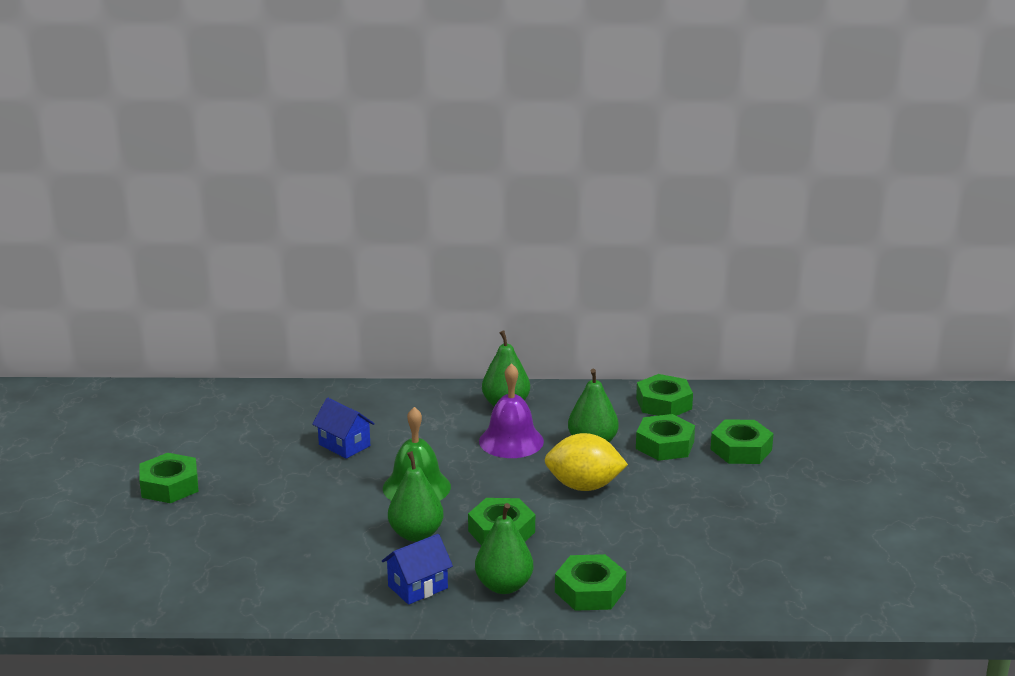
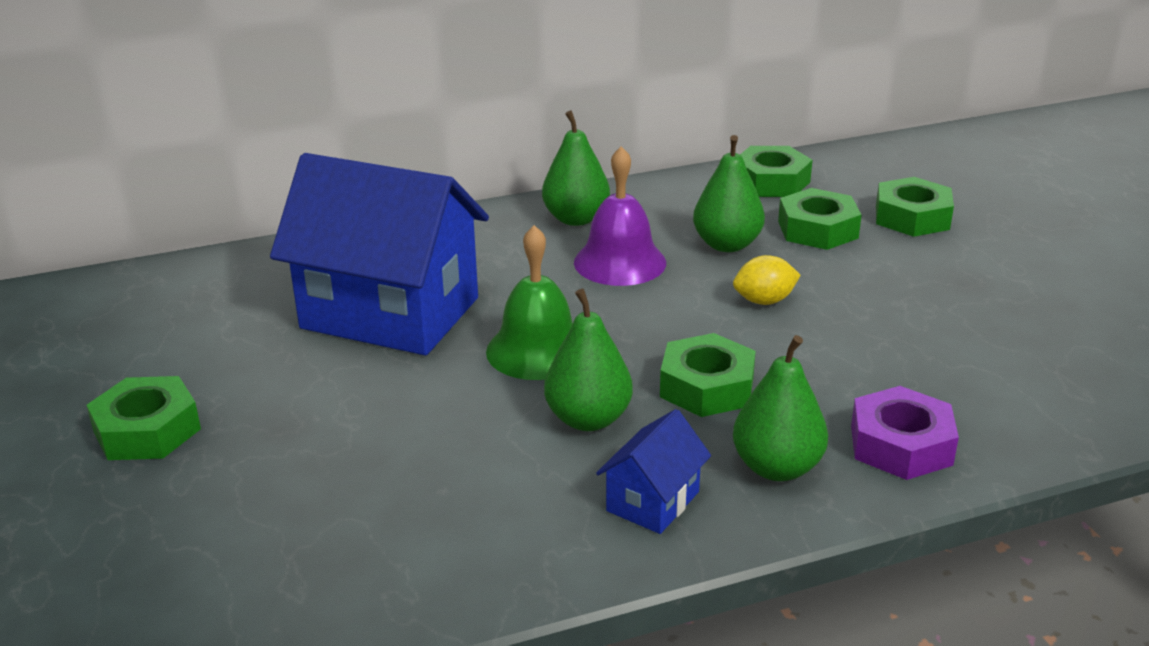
camera: 20 degrees left, 5 degrees up
(344, 445) = (390, 313): blue house -> blue house, size x2.30
(584, 486) = (764, 301): yellow lemon -> yellow lemon, size x0.60
(590, 591) = (901, 445): green nut -> purple nut

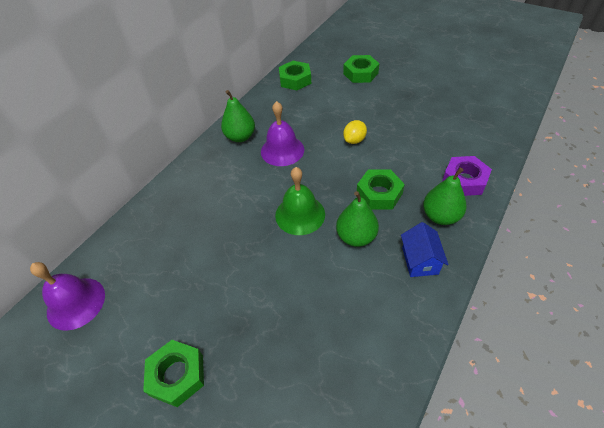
camera: 35 degrees left, 20 degrees up
(132, 299) = (76, 303): none -> purple bell
(390, 313) = (217, 233): blue house -> none
(727, 245) = (312, 120): green pear -> none
(817, 229) = (336, 95): green nut -> none

